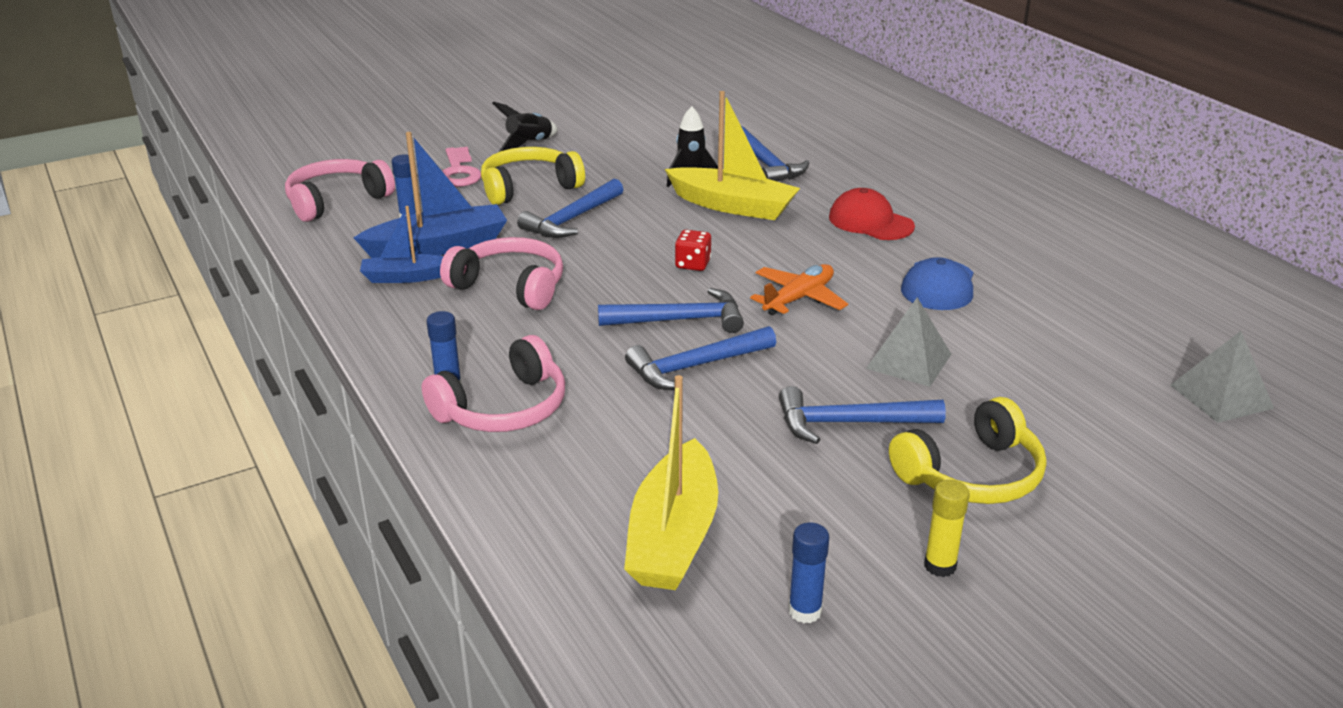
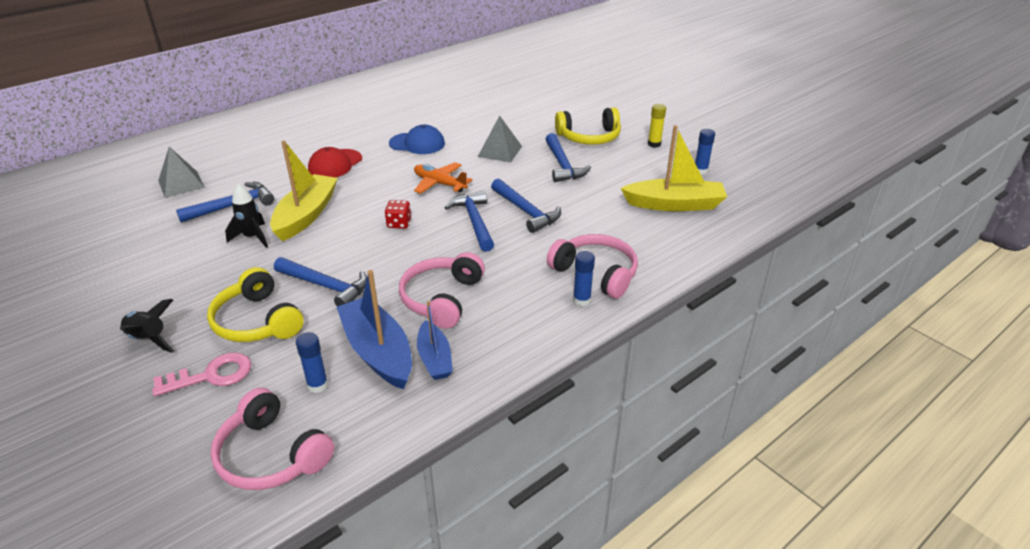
camera: 100 degrees left, 5 degrees up
(972, 475) = (589, 137): yellow headphones -> yellow headphones turned 120 degrees clockwise
(1221, 396) = (506, 87): grey pyramid -> grey pyramid (181, 184)

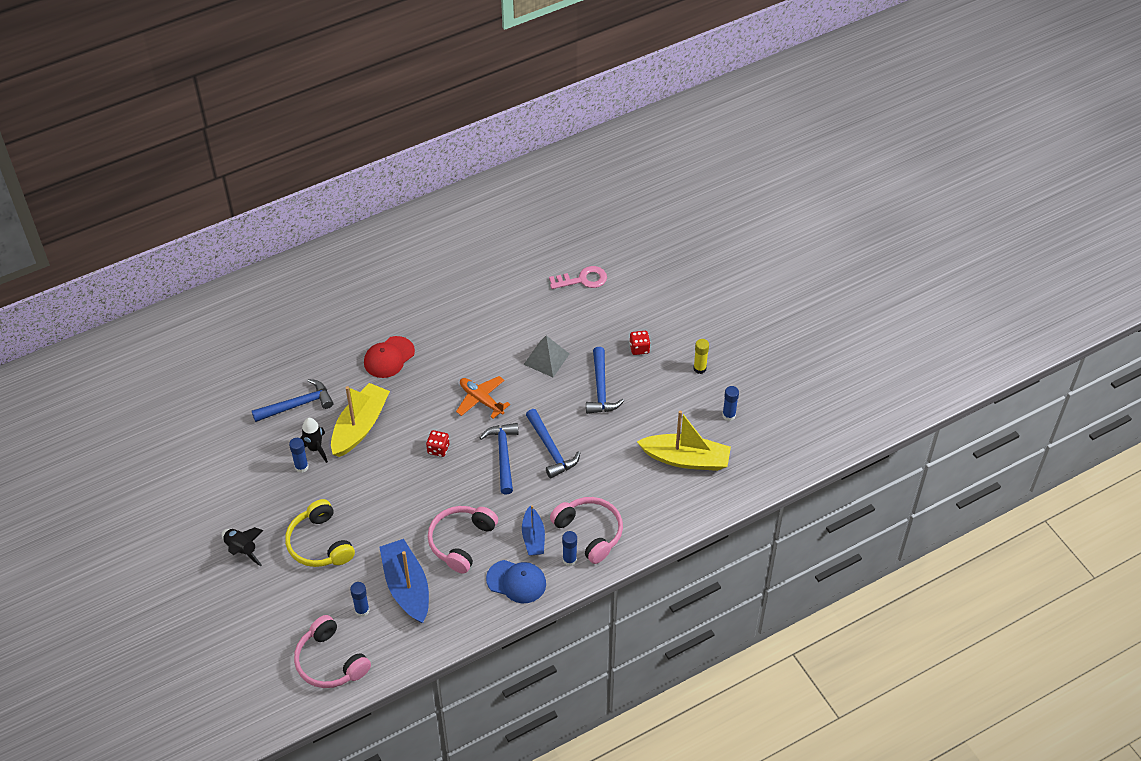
camera: 10 degrees right, 15 degrees up
(181, 184) = (250, 367): grey pyramid -> none
(211, 375) = (288, 590): pink key -> pink key (582, 280)
(235, 254) = (301, 467): none -> blue glue stick
(326, 286) = (372, 515): blue hammer -> none
(417, 143) = (469, 336): blue cap -> blue cap (516, 581)
(435, 358) = (447, 599): blue boat -> blue boat (533, 537)
(589, 137) = (639, 348): yellow headphones -> red dice

